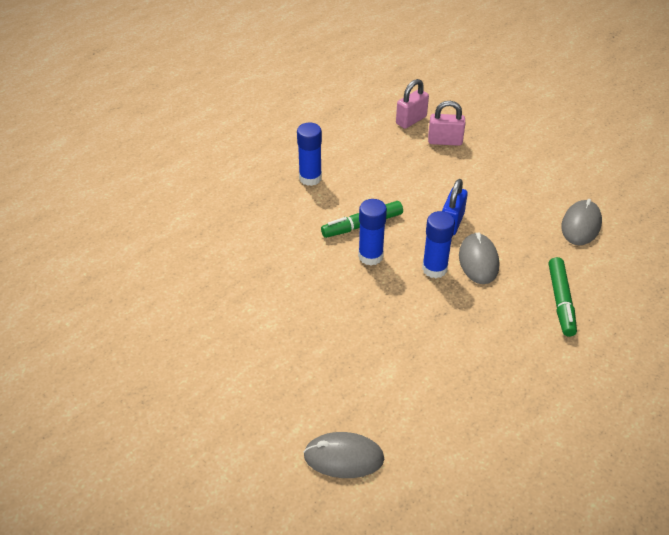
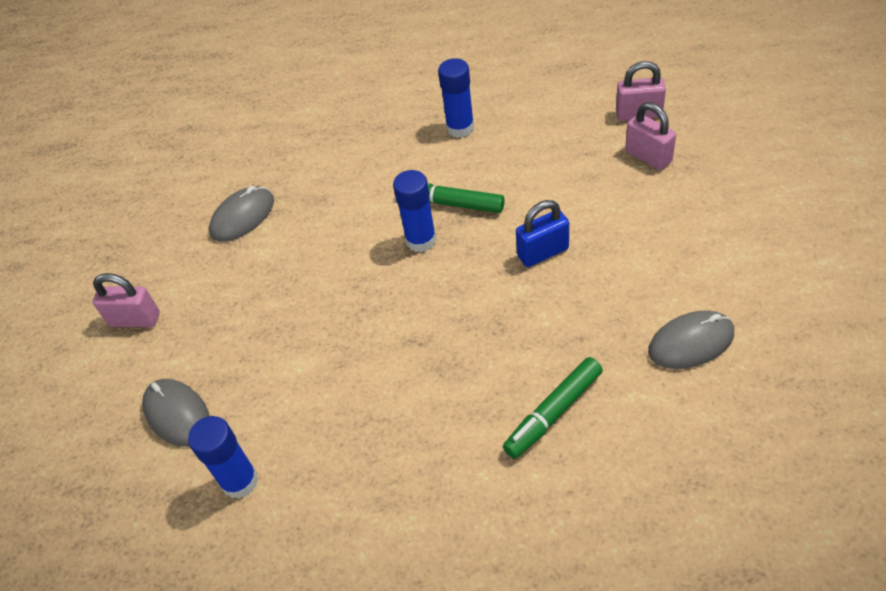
camera: 50 degrees right, 5 degrees up
(228, 425) = (135, 319): none -> pink padlock
(434, 269) = (465, 291): blue glue stick -> blue glue stick (240, 481)
(478, 261) = (520, 310): grey mouse -> grey mouse (242, 217)

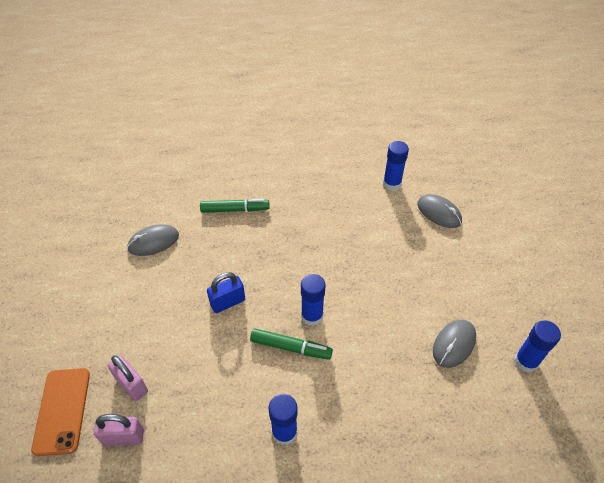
camera: 170 degrees right, 0 degrees up
(135, 319) = (495, 266): pink padlock -> none
(165, 203) = (526, 361): none -> blue glue stick
(553, 413) = (235, 209): green marker -> green marker turned 45 degrees clockwise
(722, 130) = (62, 410): none -> orange phone

